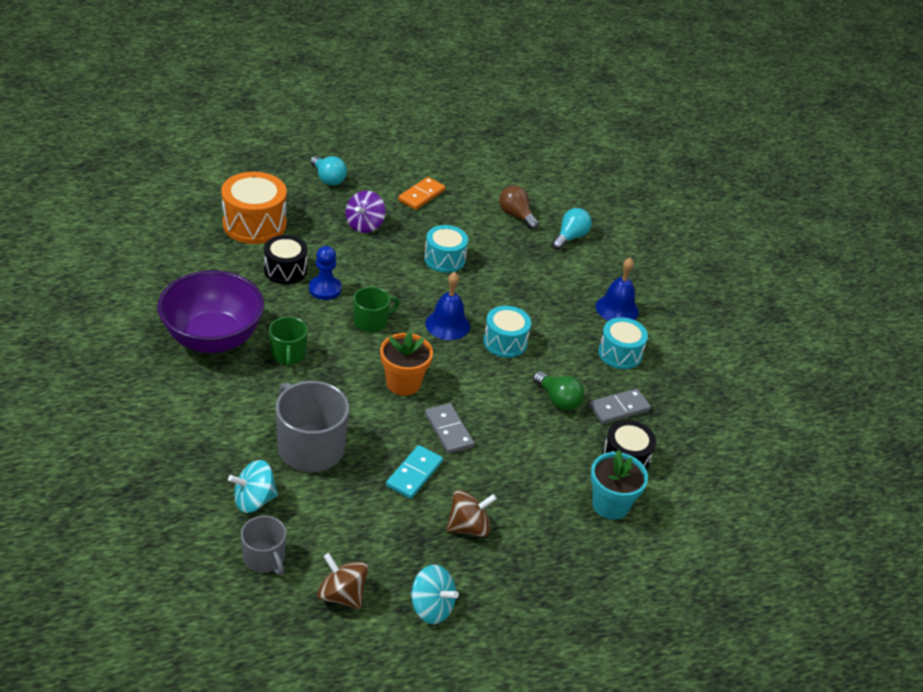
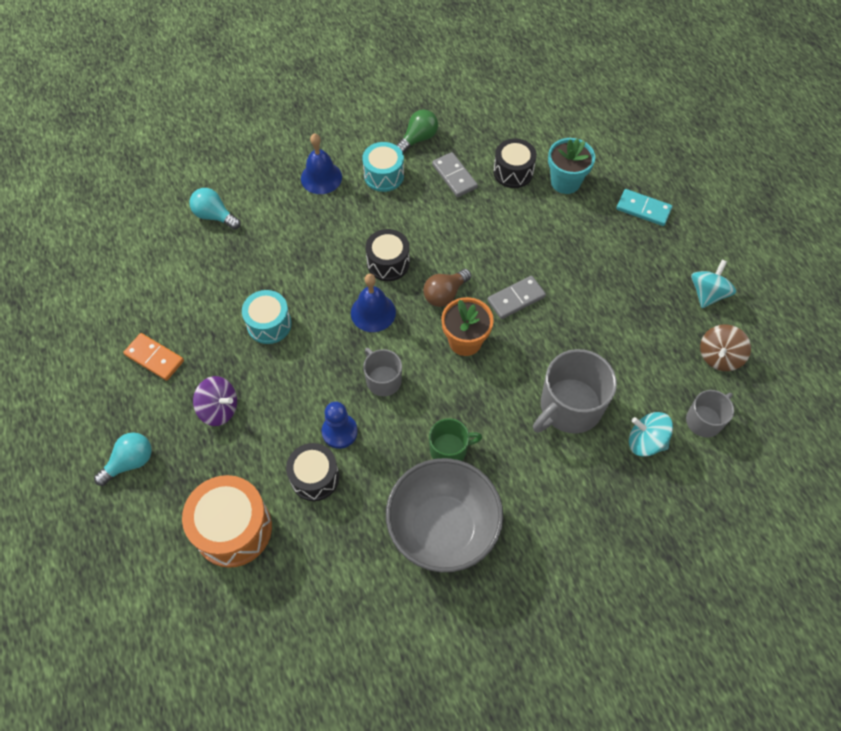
camera: 90 degrees left, 20 degrees up
(213, 338) = (443, 528): purple bowl -> grey bowl
(254, 500) = (646, 442): turquoise spinning top -> turquoise spinning top turned 135 degrees clockwise
(371, 321) = (383, 380): green mug -> grey mug
(414, 474) = (575, 320): turquoise domino -> turquoise domino (643, 209)
(468, 527) = (620, 275): brown spinning top -> none
(505, 342) = (388, 263): turquoise drum -> black drum
(516, 215) = (182, 264): brown light bulb -> brown light bulb (445, 294)
(558, 400) = (455, 219): green light bulb -> green light bulb (418, 139)

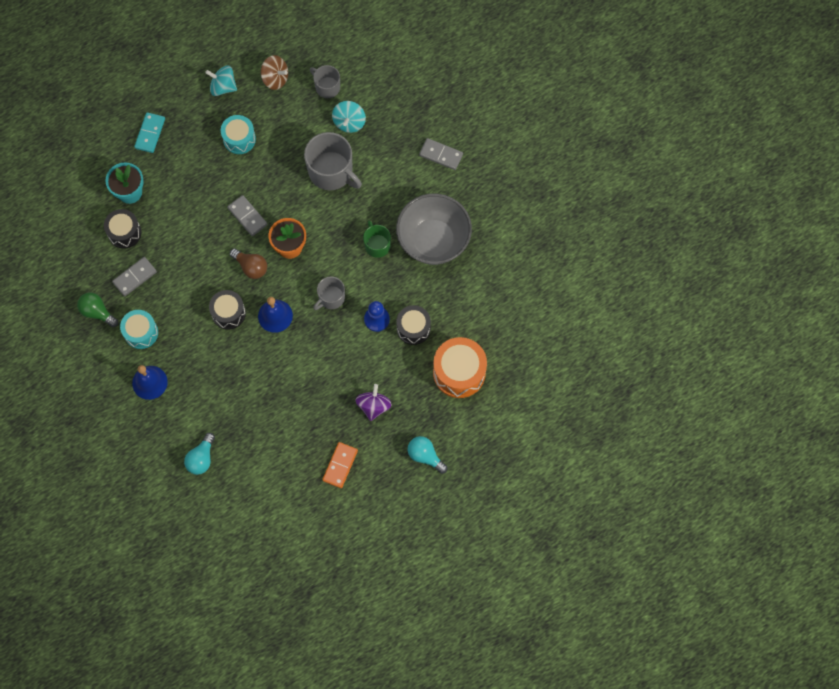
camera: 100 degrees left, 10 degrees up
(269, 324) = (297, 389): turquoise drum -> turquoise drum (239, 139)
(582, 564) = (441, 155): none -> grey domino

